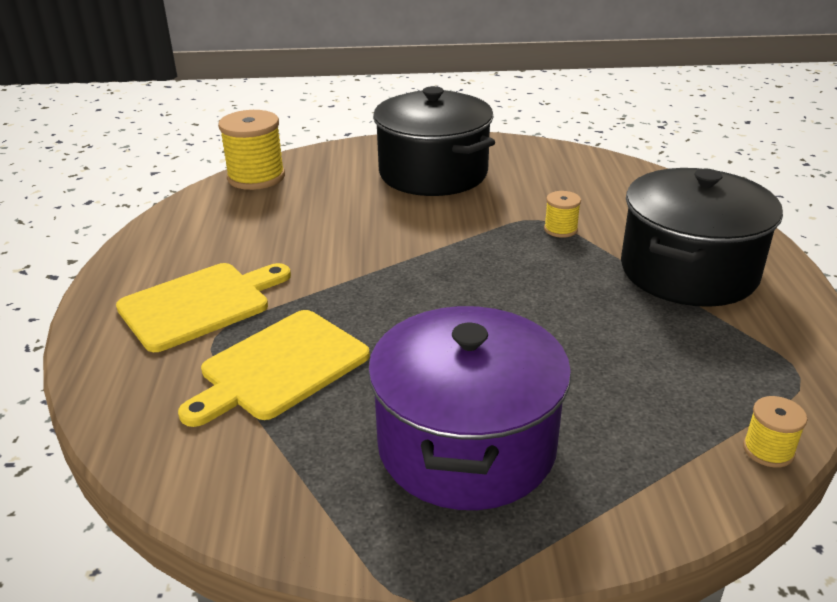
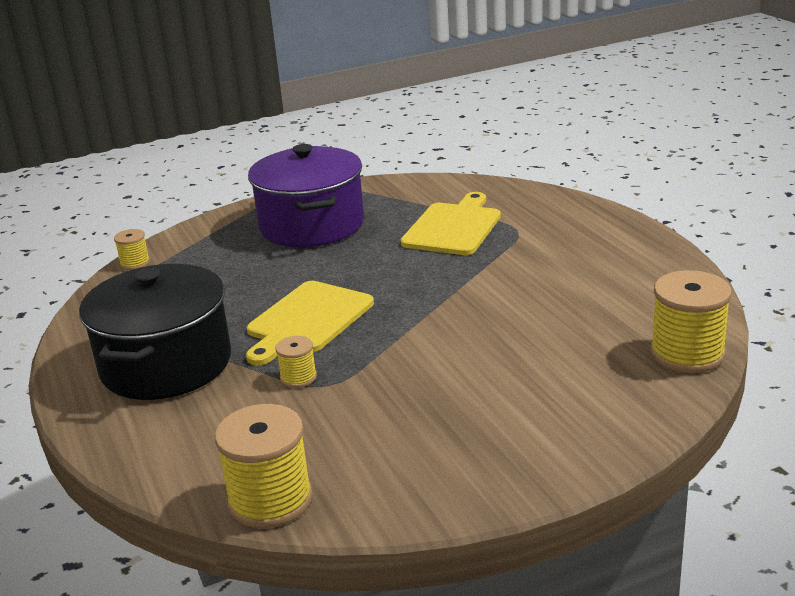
camera: 160 degrees right, 5 degrees down
(200, 304) = (555, 241): yellow cutting board -> yellow cutting board (307, 320)
(433, 173) = (487, 417): black pot -> none
(601, 163) = (270, 500): none -> yellow spool

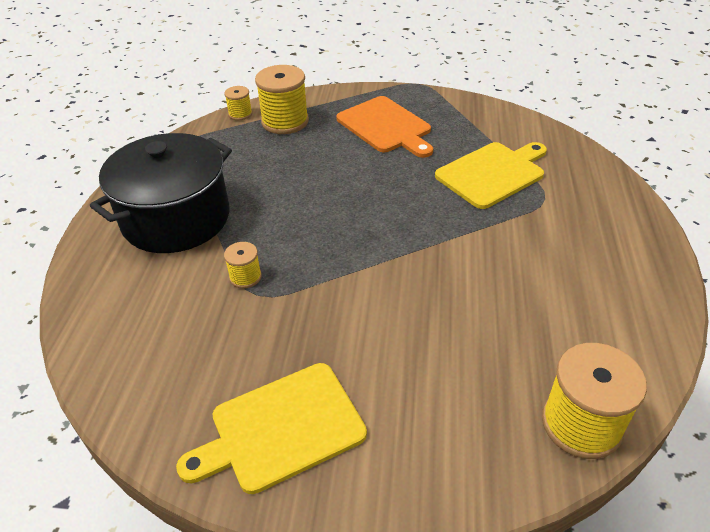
camera: 30 degrees right, 15 degrees up
(270, 500) = (121, 391): yellow spool -> yellow spool (285, 121)
(307, 320) = (301, 221): yellow cutting board -> yellow cutting board (281, 428)
(312, 225) = (386, 126): purple pot -> orange cutting board

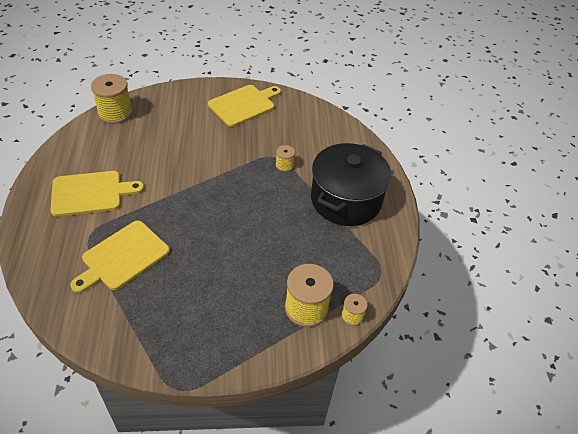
camera: 165 degrees right, 5 degrees up
(386, 126) = (211, 308): orange cutting board -> none
(565, 252) = (90, 193): none -> yellow cutting board

